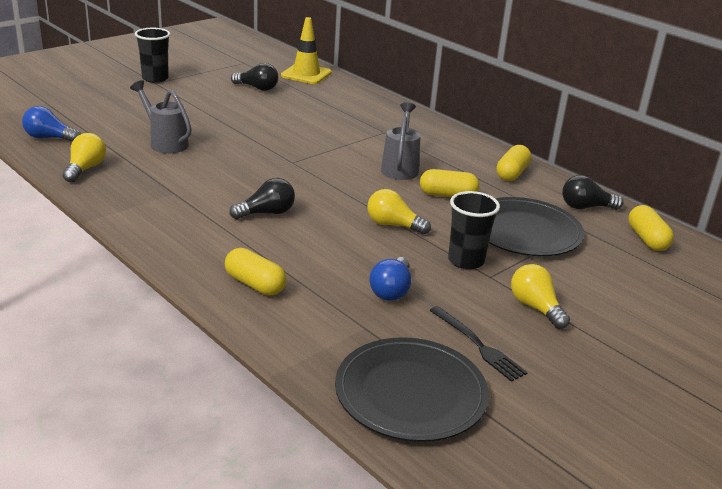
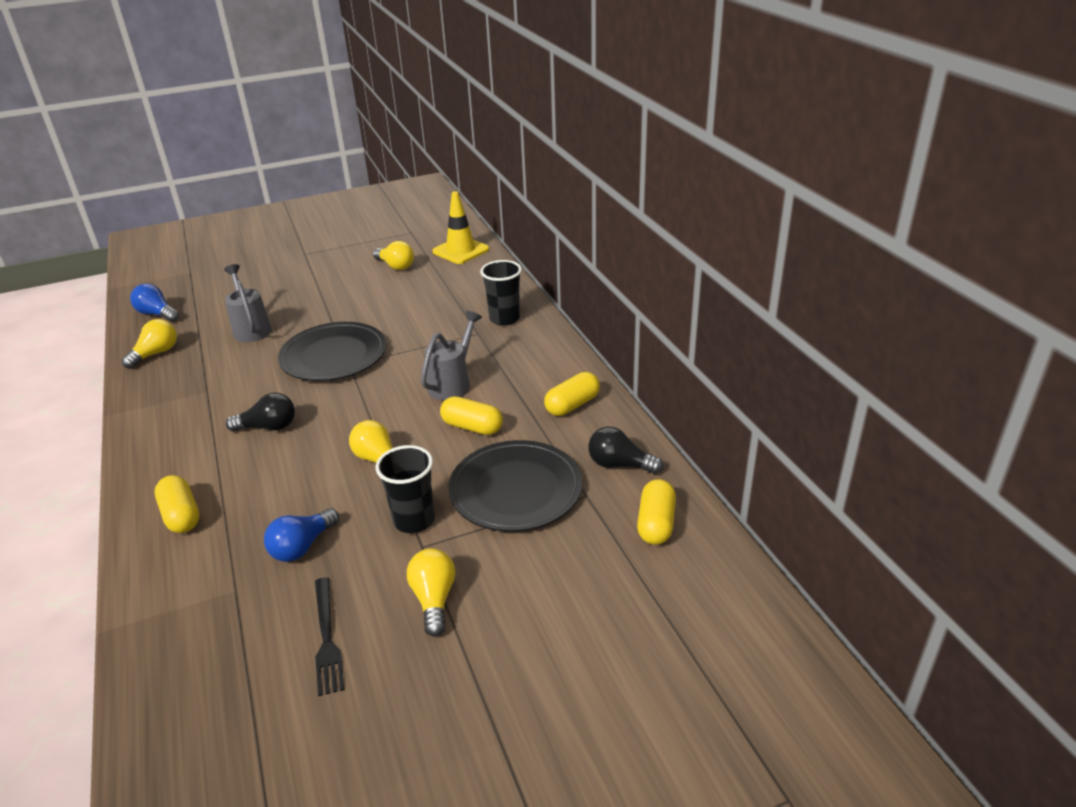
camera: 25 degrees right, 5 degrees up
(155, 78) = (309, 248): black cup -> black cup (504, 319)
(257, 88) = (396, 266): black light bulb -> yellow light bulb
(410, 393) = (204, 686): black plate -> black plate (333, 355)

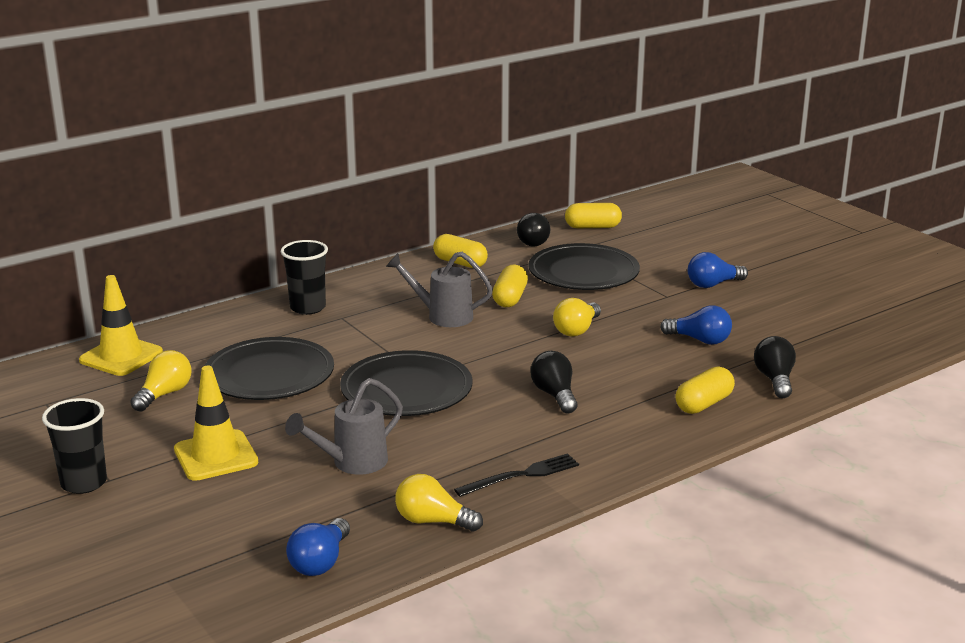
camera: 105 degrees left, 10 degrees down
(180, 584) = (775, 380): none -> black light bulb
(302, 283) = (216, 456): none -> yellow traffic cone
(326, 638) = (774, 312): black fork -> black fork (521, 475)
(398, 301) = (269, 374): none -> black plate
(414, 520) = (641, 303): black cup -> black cup (84, 483)
(434, 599) = (713, 284): yellow light bulb -> blue light bulb

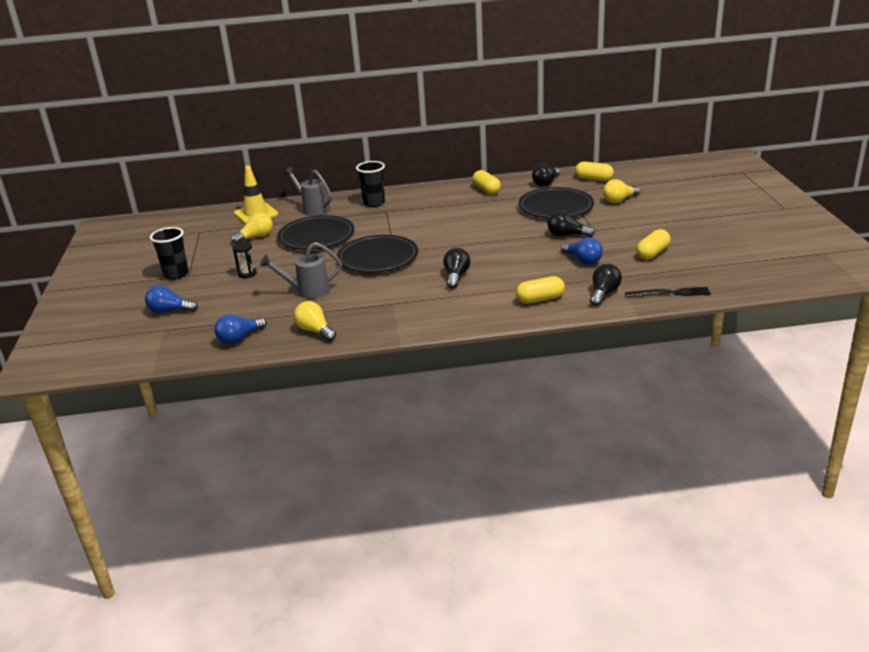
camera: 30 degrees right, 5 degrees up
(216, 456) = (247, 274): yellow traffic cone -> black hourglass
(443, 316) = (442, 220): grey watering can -> grey watering can (313, 209)
(510, 298) = (493, 215): yellow capsule -> yellow capsule (652, 253)
(521, 475) = (387, 317): black fork -> black fork (670, 293)
(577, 330) = (512, 241): yellow light bulb -> yellow light bulb (619, 200)
(641, 309) = (567, 235): none -> black light bulb
(713, 284) = (632, 227): blue light bulb -> blue light bulb (170, 311)

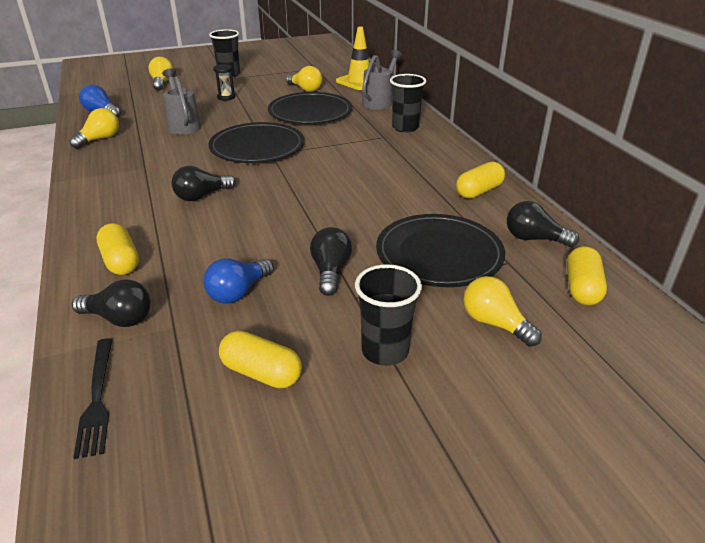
camera: 75 degrees right, 5 degrees up
(170, 311) = (162, 83): blue light bulb -> yellow light bulb
(456, 276) = (201, 196): black light bulb -> black light bulb turned 150 degrees clockwise
(638, 225) = (385, 351): none -> black cup

